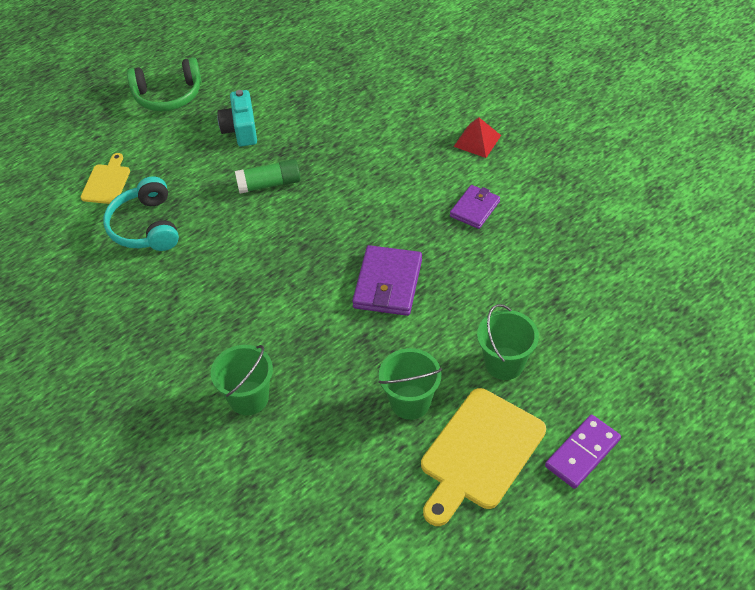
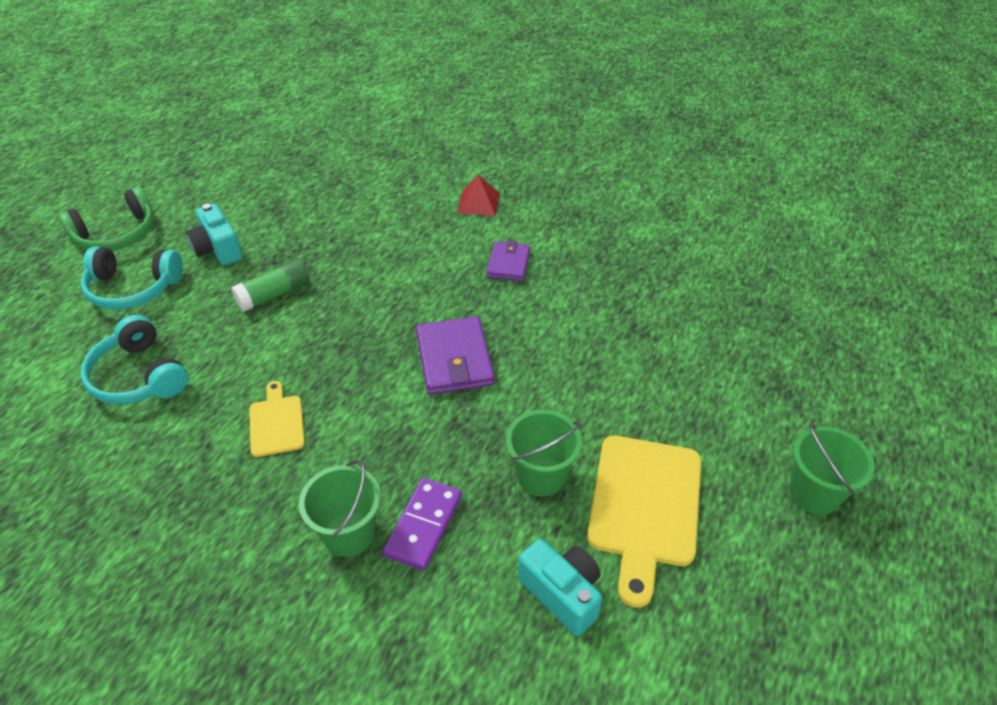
camera: 25 degrees left, 5 degrees down
(107, 182) = (70, 341): yellow cutting board -> yellow cutting board (276, 422)
(165, 149) = (133, 288): none -> turquoise headphones
(382, 495) = (562, 593): none -> turquoise camera
(504, 363) = (618, 403): green bucket -> green bucket (814, 493)
(582, 453) = (747, 469): purple domino -> purple domino (423, 525)

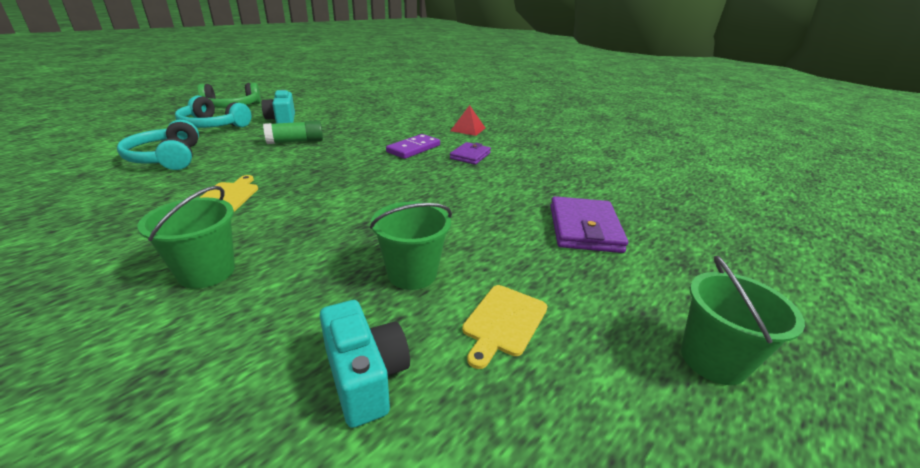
camera: 15 degrees right, 15 degrees down
(423, 525) = (276, 282): purple domino -> purple domino (413, 149)
(454, 359) = (393, 191): purple wallet -> purple wallet (584, 228)
(644, 506) = (503, 322): yellow cutting board -> yellow cutting board, size x0.54

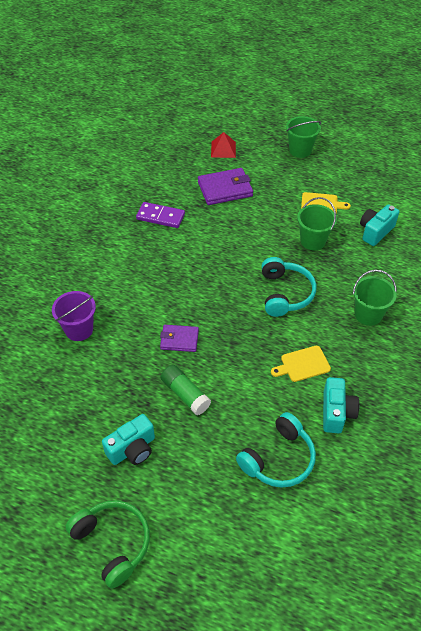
camera: 110 degrees left, 20 degrees up
(142, 196) = (336, 412): none -> turquoise camera
(213, 125) = (185, 499): turquoise headphones -> turquoise headphones (285, 293)
(413, 149) = (150, 303): purple domino -> purple domino (160, 217)
(415, 124) = (79, 329): none -> purple bucket
(468, 129) = (74, 284): red pyramid -> red pyramid (223, 149)
(470, 156) = (144, 263): purple wallet -> purple wallet (179, 340)

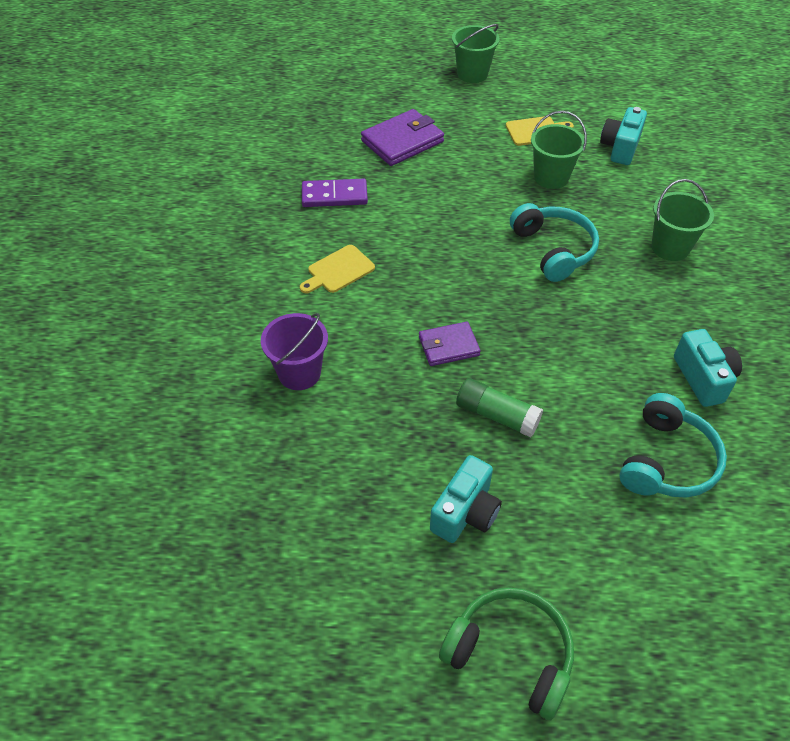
camera: 20 degrees left, 0 degrees up
(223, 149) = (372, 94): red pyramid -> none
(302, 364) = (627, 331): yellow cutting board -> yellow cutting board (338, 270)

